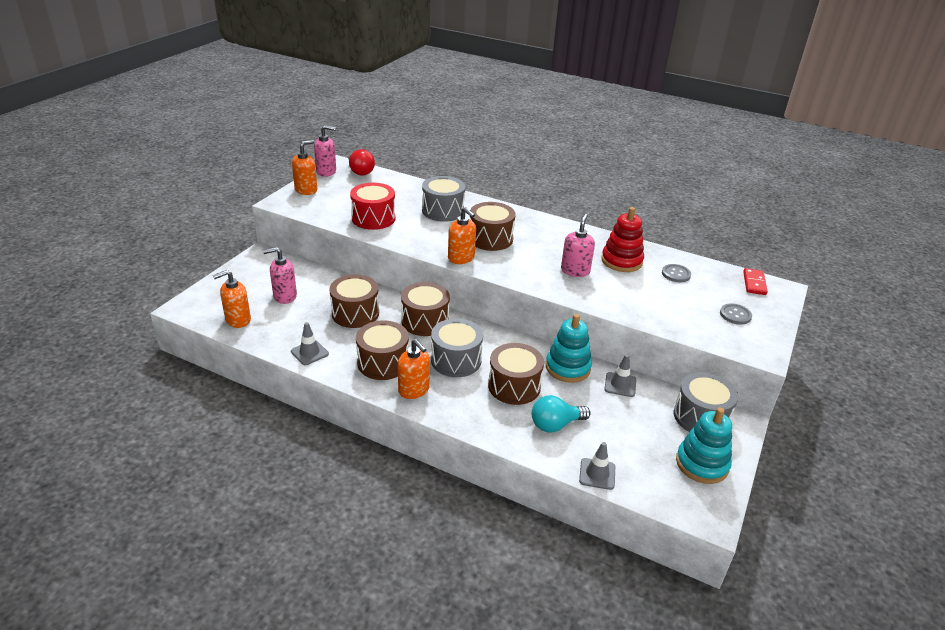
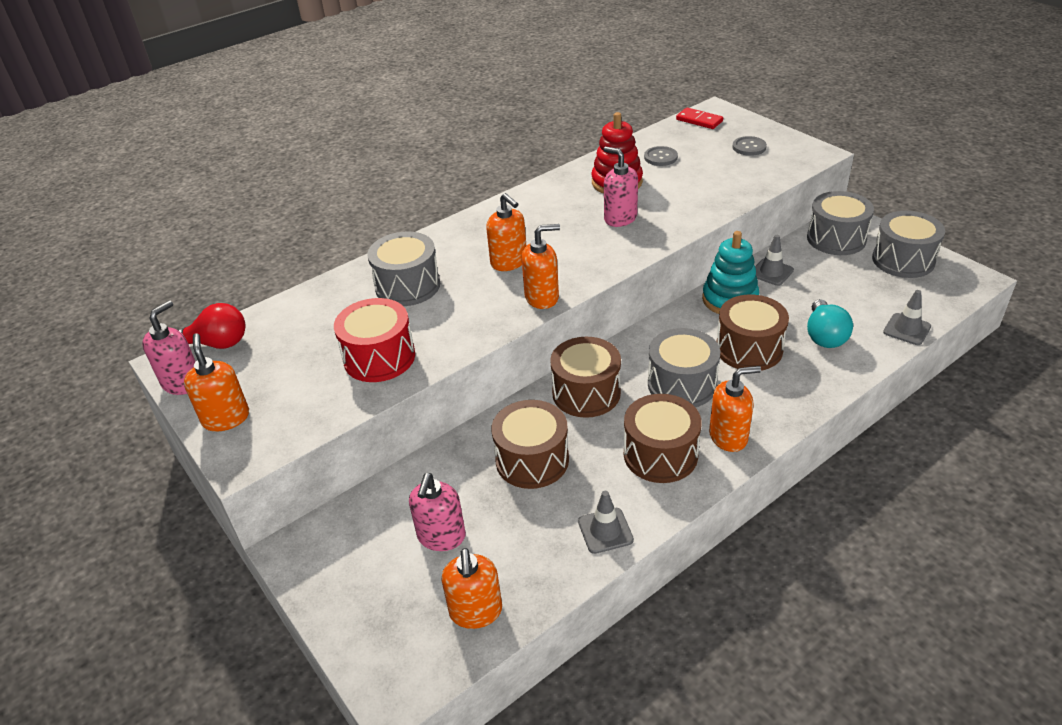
camera: 60 degrees left, 5 degrees up
(490, 239) = (509, 262): brown drum -> orange soap dispenser
(702, 464) = (903, 260): turquoise stacking toy -> grey drum

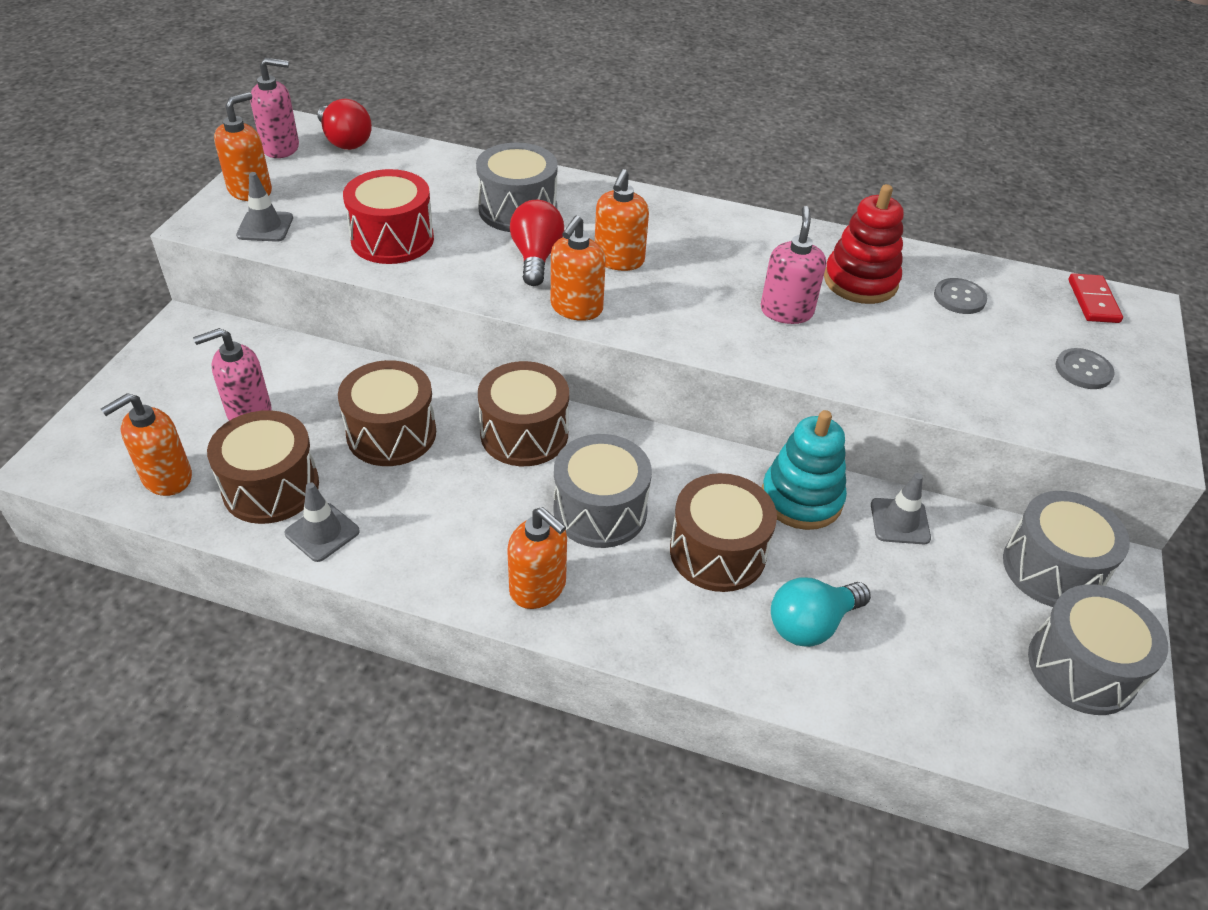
camera: 50 degrees right, 5 degrees up
(471, 296) = (536, 257): none -> red light bulb
(542, 297) = (576, 308): orange soap dispenser -> orange soap dispenser turned 75 degrees clockwise
(660, 454) = (467, 535): brown drum -> brown drum (271, 487)
(907, 329) = (911, 720): grey traffic cone -> grey traffic cone (265, 227)

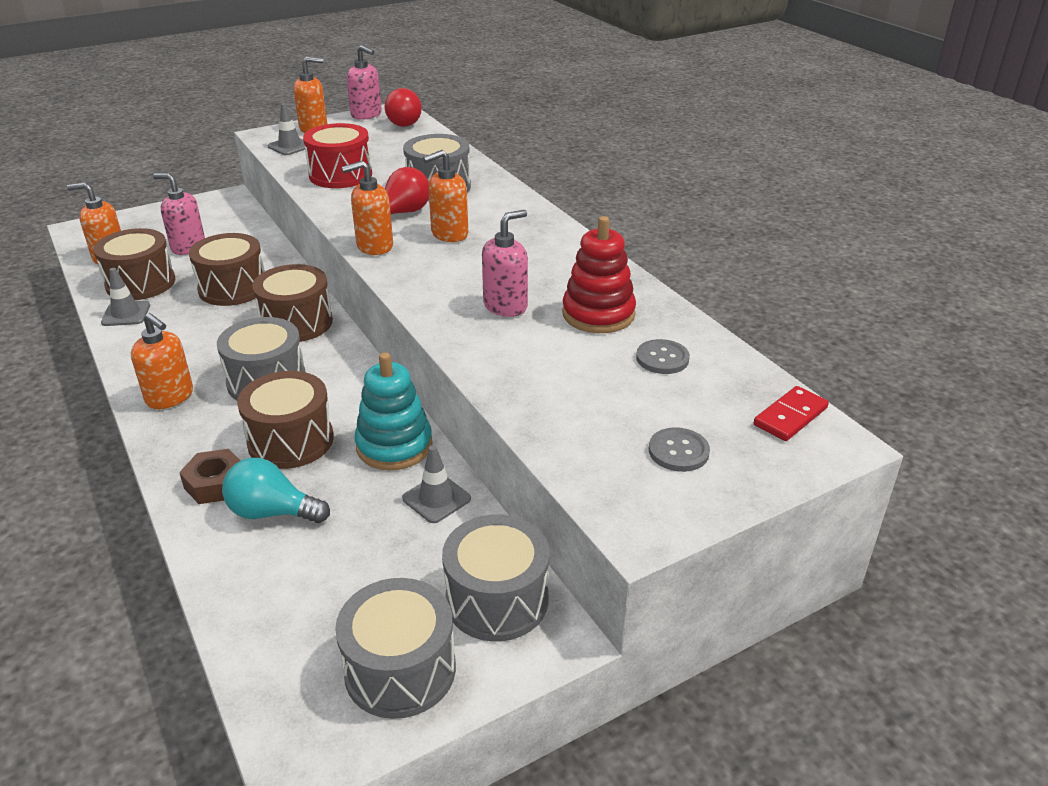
camera: 45 degrees right, 10 degrees down
(538, 587) = (170, 397): orange soap dispenser -> orange soap dispenser turned 45 degrees counterclockwise
(726, 636) = (215, 483): none -> brown nut

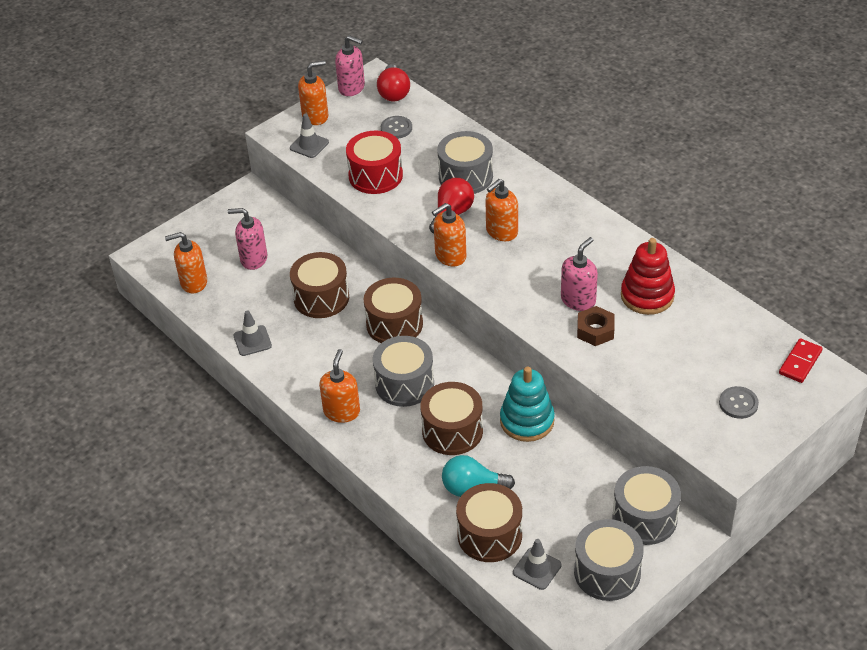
camera: 10 degrees left, 10 degrees up
(140, 283) = (241, 306): brown drum -> brown drum (489, 535)
(170, 397) = (342, 411): orange soap dispenser -> orange soap dispenser turned 105 degrees counterclockwise
(215, 483) = (421, 474): brown nut -> brown nut (595, 330)
(436, 499) = (575, 456): grey traffic cone -> grey traffic cone (537, 569)
(662, 358) = (704, 329): grey button -> grey button (396, 128)

